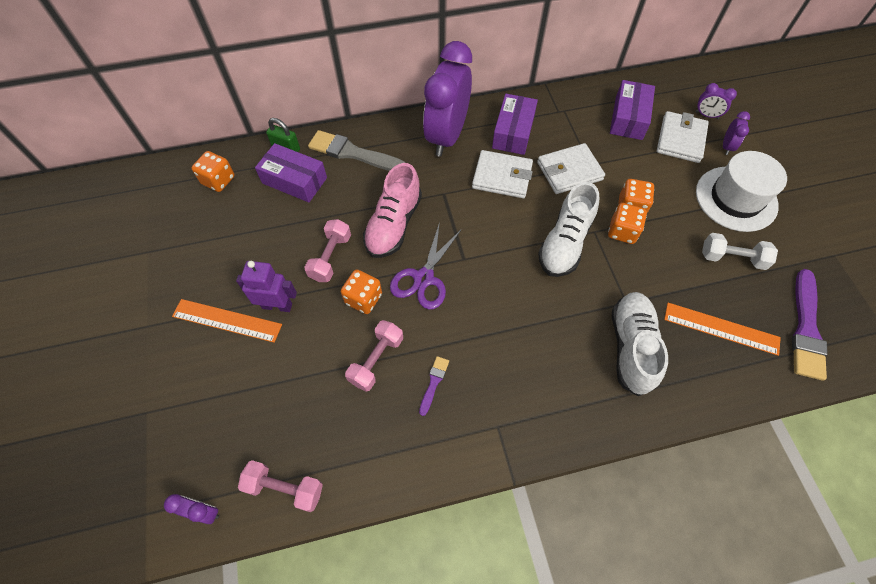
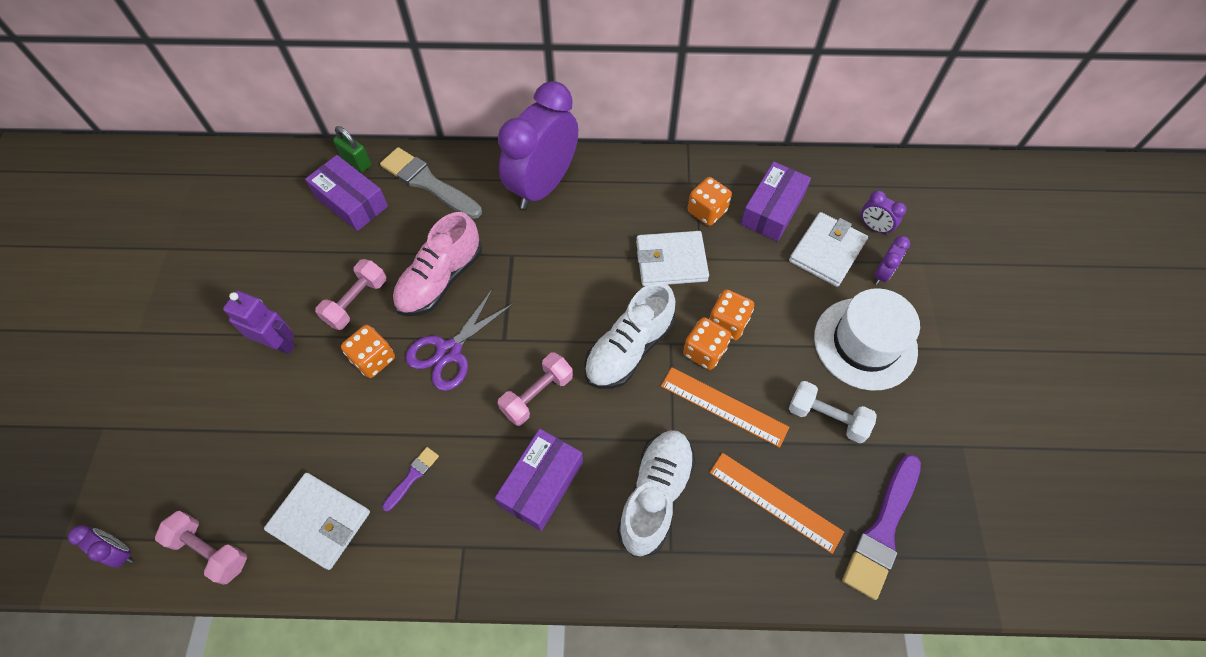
camera: 15 degrees right, 0 degrees up
(218, 180) = (270, 183): orange dice -> orange dice (707, 211)
(227, 320) = (220, 347): orange ruler -> orange ruler (723, 406)
(376, 360) = (360, 434): pink dumbbell -> pink dumbbell (537, 395)
(502, 177) = (588, 250): white wallet -> white wallet (320, 521)
(513, 132) = (623, 197): purple box -> purple box (541, 484)

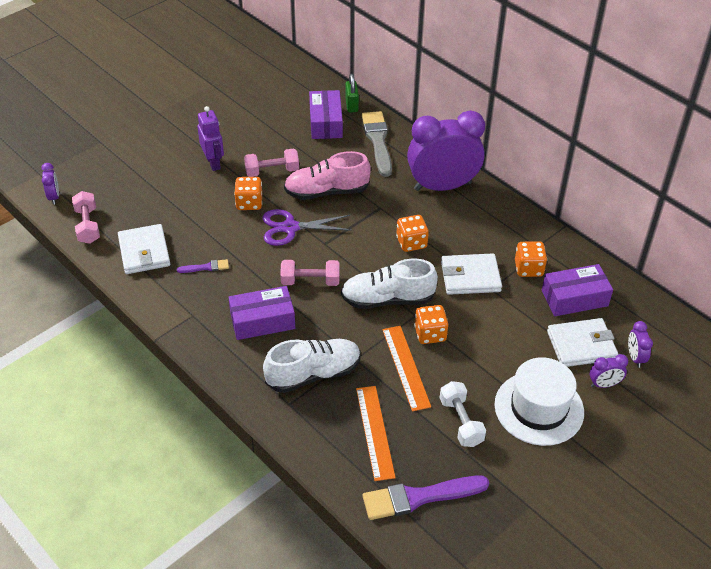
camera: 45 degrees right, 15 degrees down
(671, 261) = (470, 277): white wallet -> white wallet turned 45 degrees counterclockwise
(727, 323) = (463, 332): orange dice -> orange dice (411, 243)

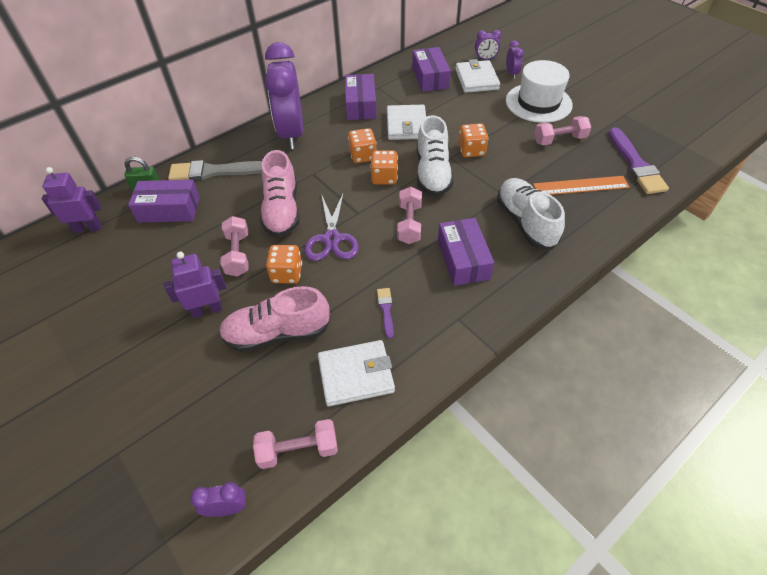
camera: 85 degrees left, 5 degrees up
(188, 204) = (277, 333): none -> pink shoe
(302, 83) = (88, 228): none -> purple robot
(405, 367) = (509, 166): orange ruler -> none
(461, 422) = (559, 140): white dumbbell -> pink dumbbell
(502, 236) = (360, 105): none -> purple box
(528, 268) = (398, 95): orange dice -> orange dice (384, 177)

